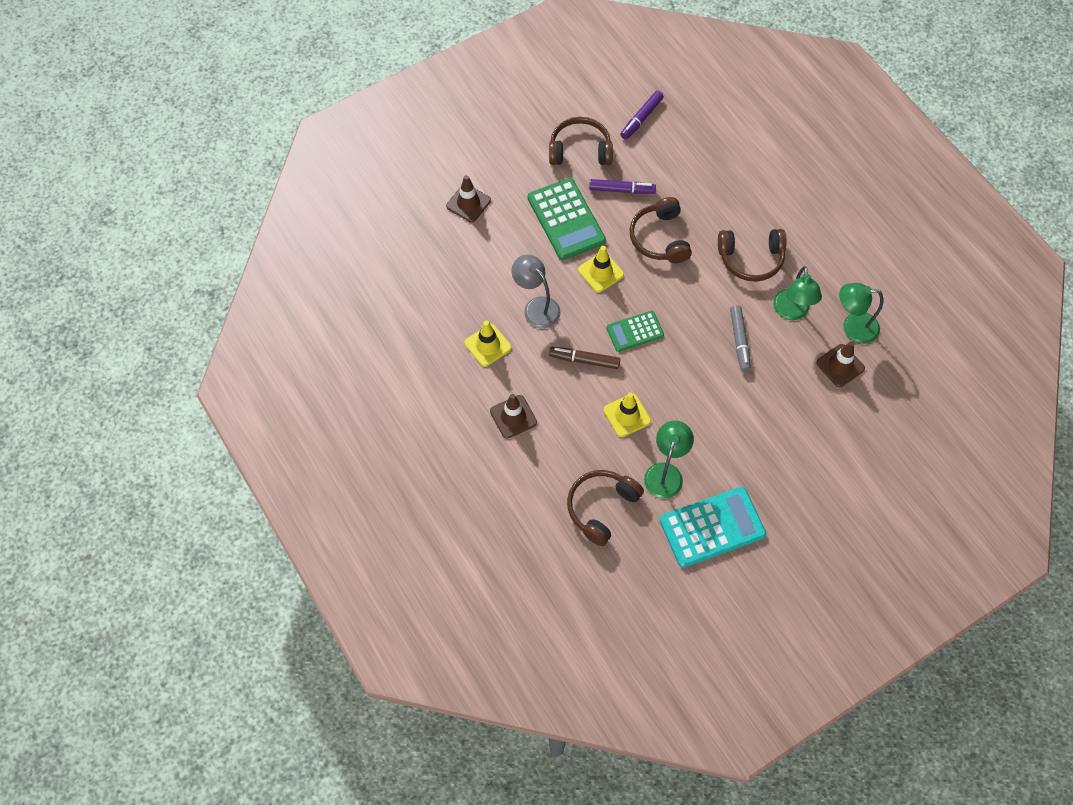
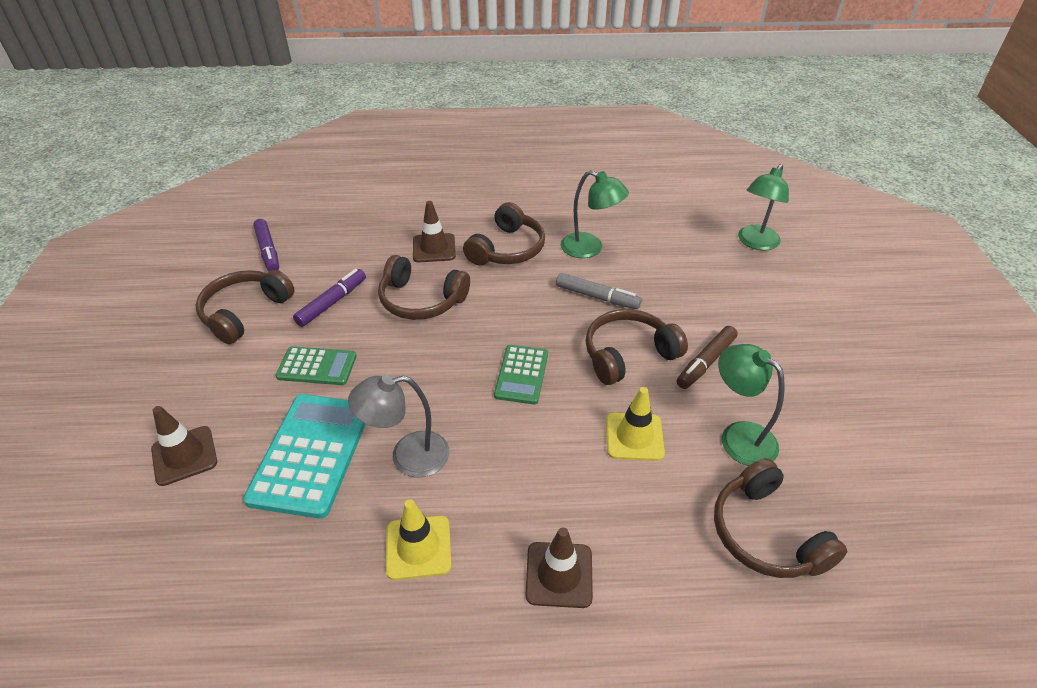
camera: 60 degrees left, 20 degrees down
(566, 219) = (317, 366): green calculator -> green calculator, size x0.59
(584, 360) = (525, 442): brown marker -> brown marker (706, 362)
(600, 272) = (417, 368): yellow traffic cone -> none
(694, 384) = (628, 355): none -> brown headphones
(712, 527) = (837, 426): turquoise calculator -> turquoise calculator (311, 454)
(840, 365) = (673, 244): brown traffic cone -> brown traffic cone (434, 248)
(852, 327) = (635, 220): green lamp -> green lamp (755, 243)

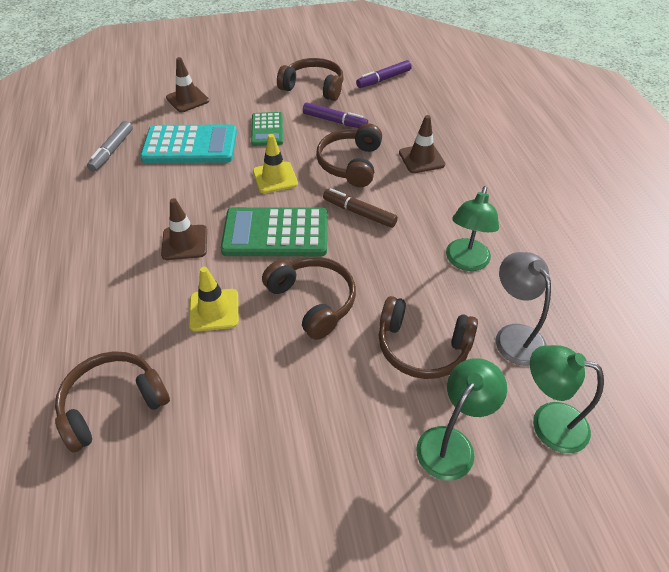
camera: 80 degrees right, 5 degrees up
(408, 456) = (189, 186): grey lamp -> grey lamp (514, 336)
(418, 547) = (117, 204): yellow traffic cone -> yellow traffic cone (275, 178)
(507, 249) = (439, 203): brown headphones -> brown headphones (422, 347)
(521, 374) = (275, 233): green calculator -> green calculator, size x1.70
(559, 574) = (90, 274): brown traffic cone -> brown traffic cone (184, 242)
(597, 297) = (389, 273): grey marker -> grey marker (112, 151)
(706, 362) = (314, 363): brown marker -> brown marker (359, 213)
(738, 436) = (219, 388): green lamp -> green lamp (451, 443)

